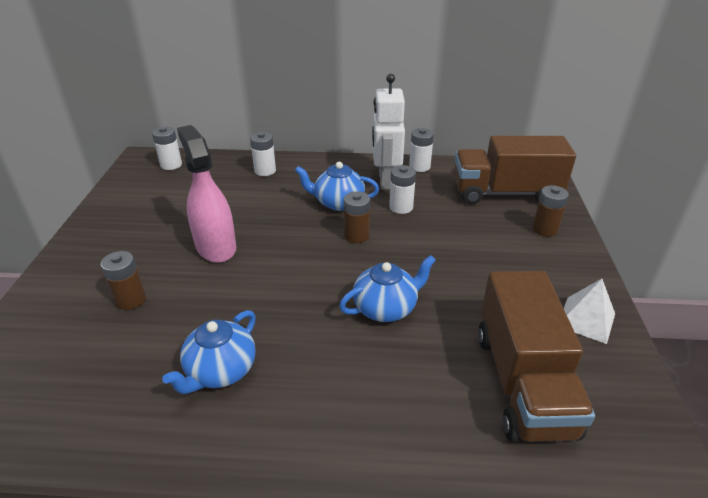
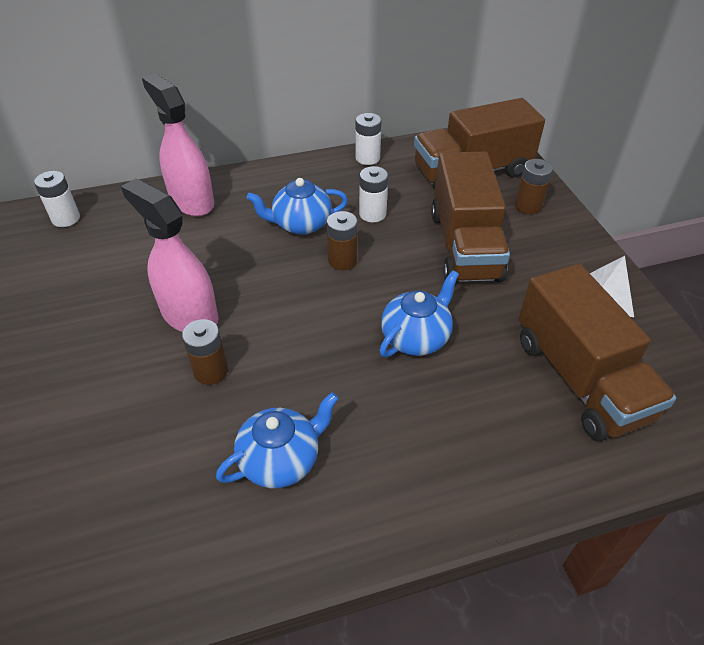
camera: 20 degrees left, 10 degrees up
(130, 300) = (125, 408): brown battery -> brown battery (211, 371)
(220, 371) = (281, 460): blue teapot -> blue teapot turned 135 degrees counterclockwise
(265, 171) = (192, 201): white battery -> pink spray bottle
(385, 181) = (339, 184): white robot -> none
(468, 247) = (464, 246): none -> brown truck

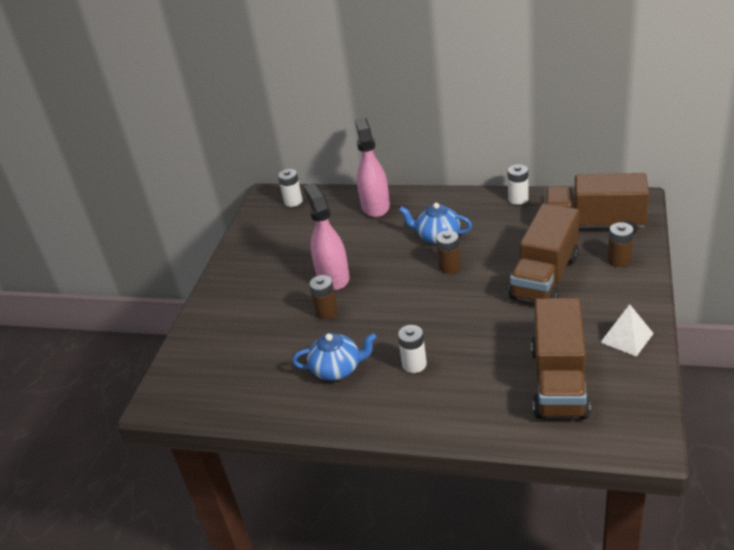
camera: 35 degrees right, 10 degrees down
(372, 214) = (493, 240): white battery -> white battery (414, 364)
(416, 337) = (465, 327): blue teapot -> none

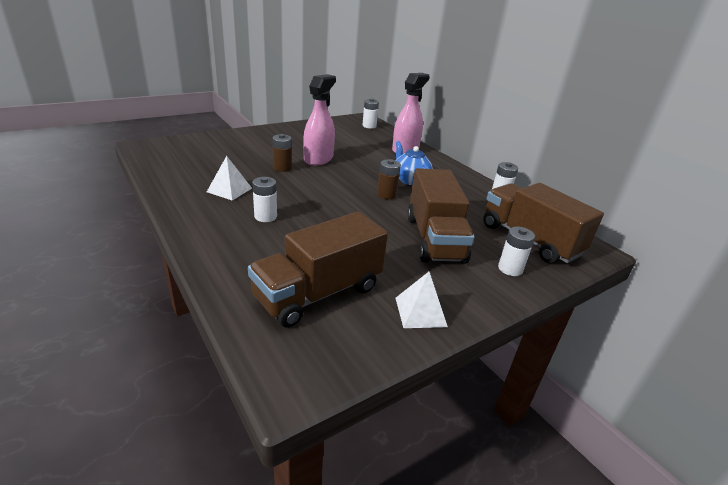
camera: 35 degrees right, 5 degrees down
(337, 369) = (229, 190): blue teapot -> white pyramid
(545, 277) = (434, 239): brown truck -> brown truck turned 75 degrees counterclockwise
(619, 260) = (510, 269): brown battery -> white battery

